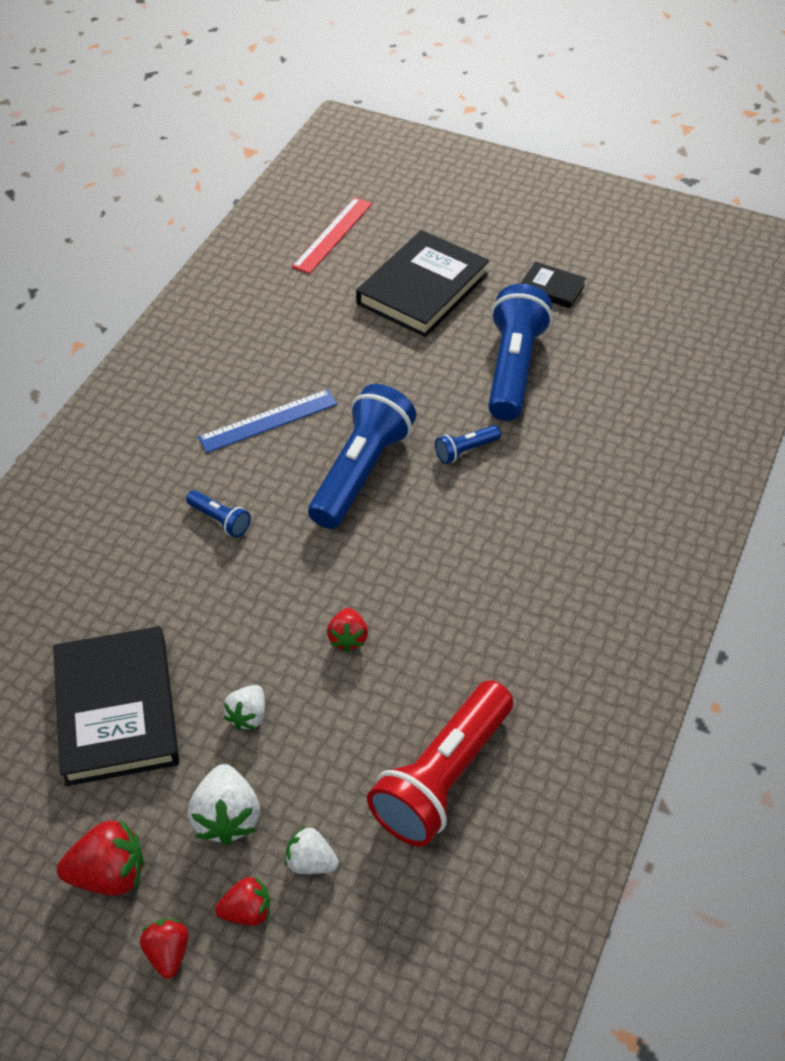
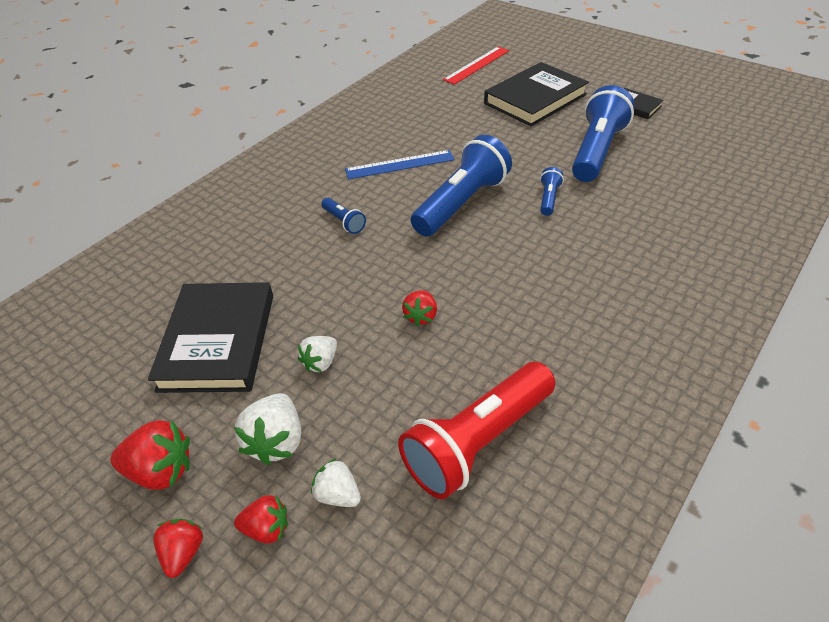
camera: 15 degrees right, 5 degrees down
(465, 450) = (548, 199): blue flashlight -> blue flashlight turned 120 degrees clockwise

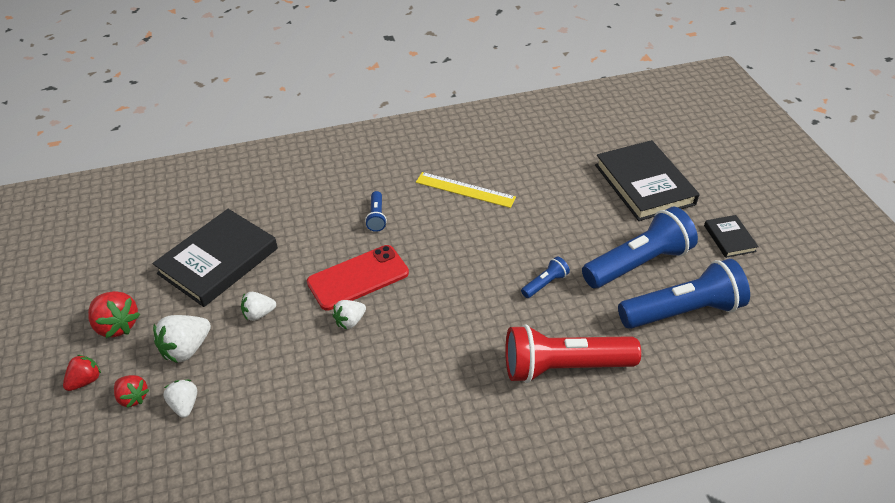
camera: 35 degrees right, 0 degrees up
(385, 277) = (358, 277): none -> red phone
(399, 164) = (465, 190): blue ruler -> yellow ruler
(421, 316) = (350, 321): red strawberry -> white strawberry
(461, 203) = (474, 249): blue flashlight -> blue flashlight (682, 311)
(476, 65) = (632, 124): red ruler -> none
(478, 441) = (291, 430): red flashlight -> red flashlight (564, 367)
(535, 99) = (644, 184): black book -> black book turned 75 degrees clockwise

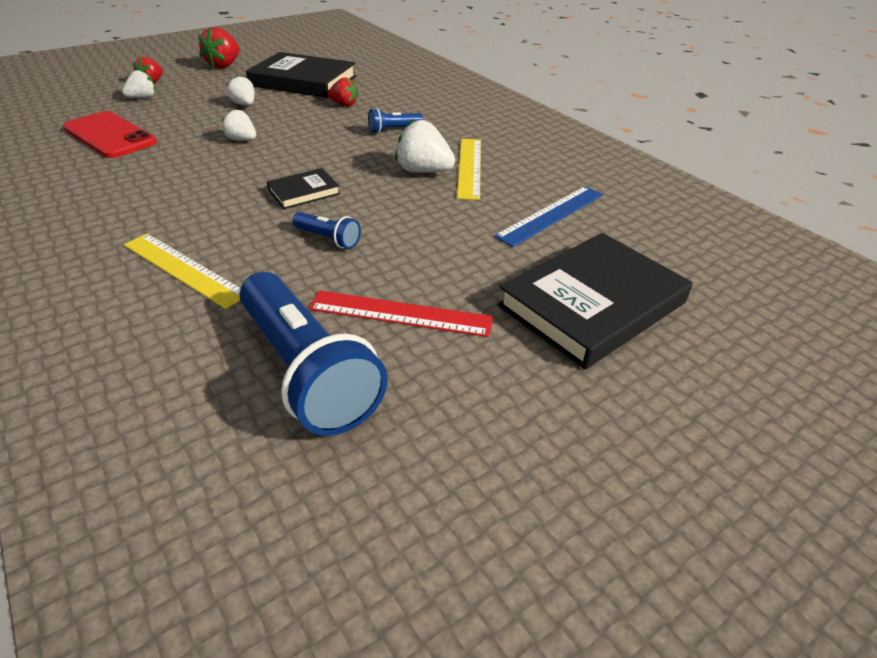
camera: 70 degrees right, 5 degrees down
(85, 380) = (169, 67): red strawberry -> red strawberry (344, 104)
(186, 349) = (202, 88): white strawberry -> white strawberry (423, 171)
(358, 277) = (302, 134): red phone -> red phone (110, 135)
(546, 170) = (551, 215): none -> blue ruler
(564, 367) = (184, 269): red flashlight -> yellow ruler
(638, 263) = (400, 314): blue flashlight -> red ruler
(729, 238) = (519, 423): black book -> black book (304, 192)

